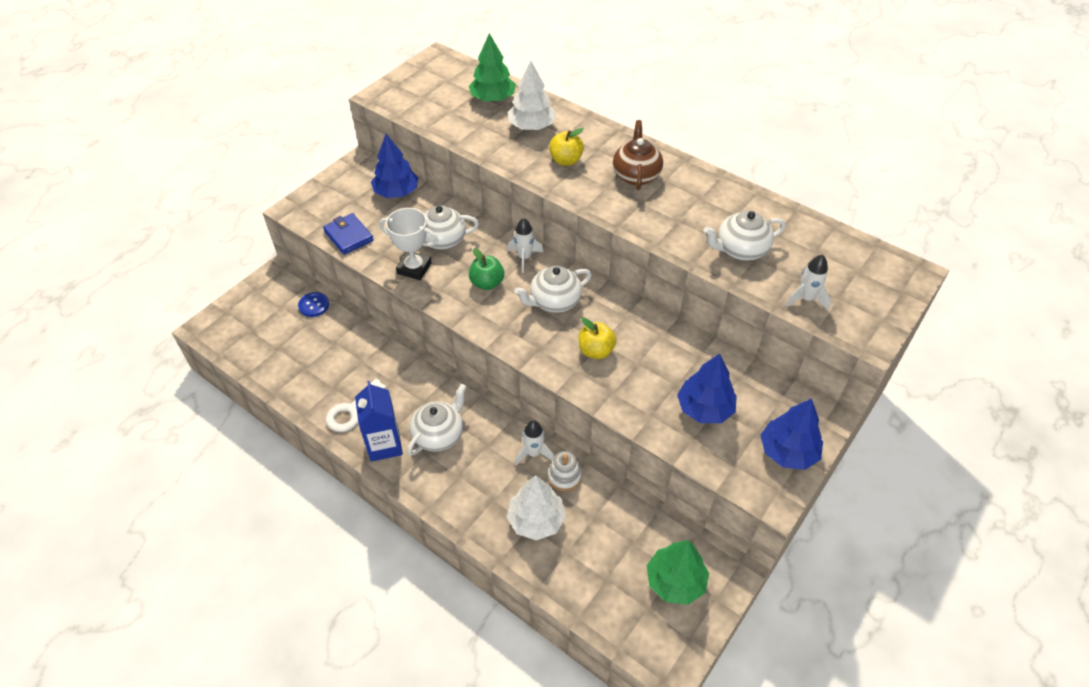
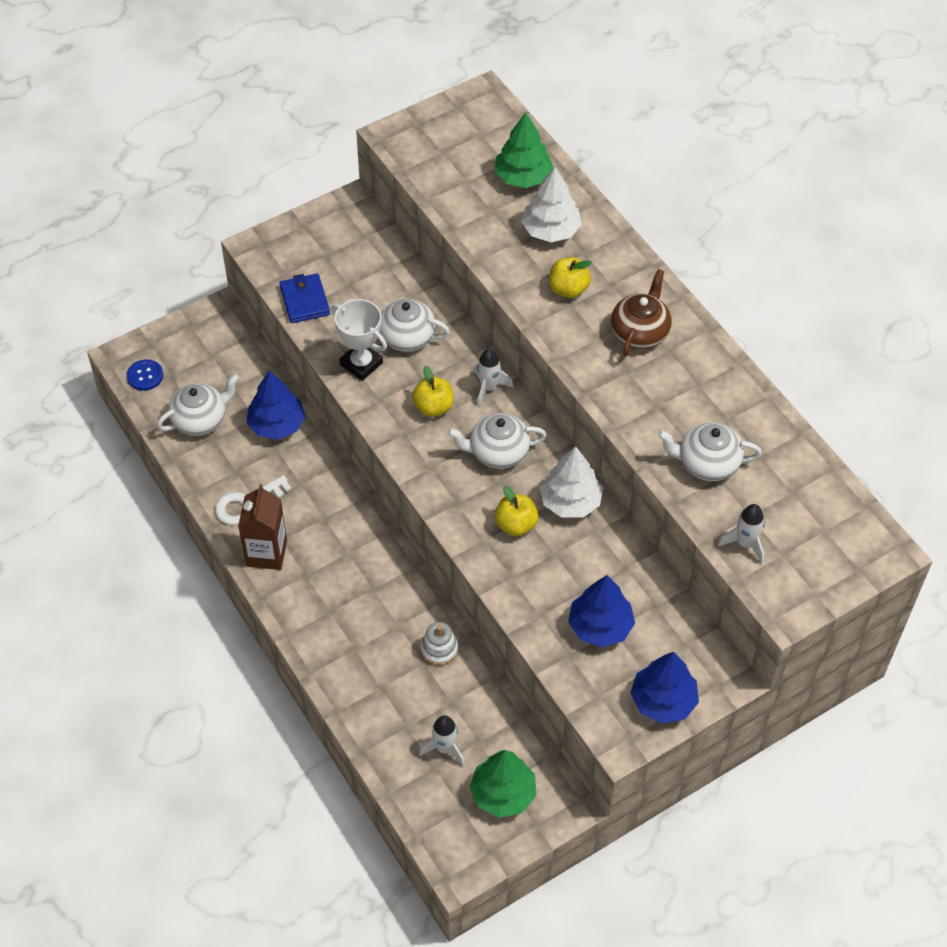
camera: 20 degrees right, 5 degrees up
(314, 305) = (247, 365): blue button -> blue button (145, 376)
(384, 445) = (266, 553): blue carton -> brown carton
(396, 192) = (379, 258): blue tree -> blue tree (276, 424)
(439, 434) = (327, 560): white teapot -> white teapot (200, 419)
(487, 283) = (433, 407): green apple -> yellow apple
(533, 453) = (418, 613): white rocket -> white rocket (444, 748)
(536, 520) = (390, 684): white tree -> white tree (570, 501)

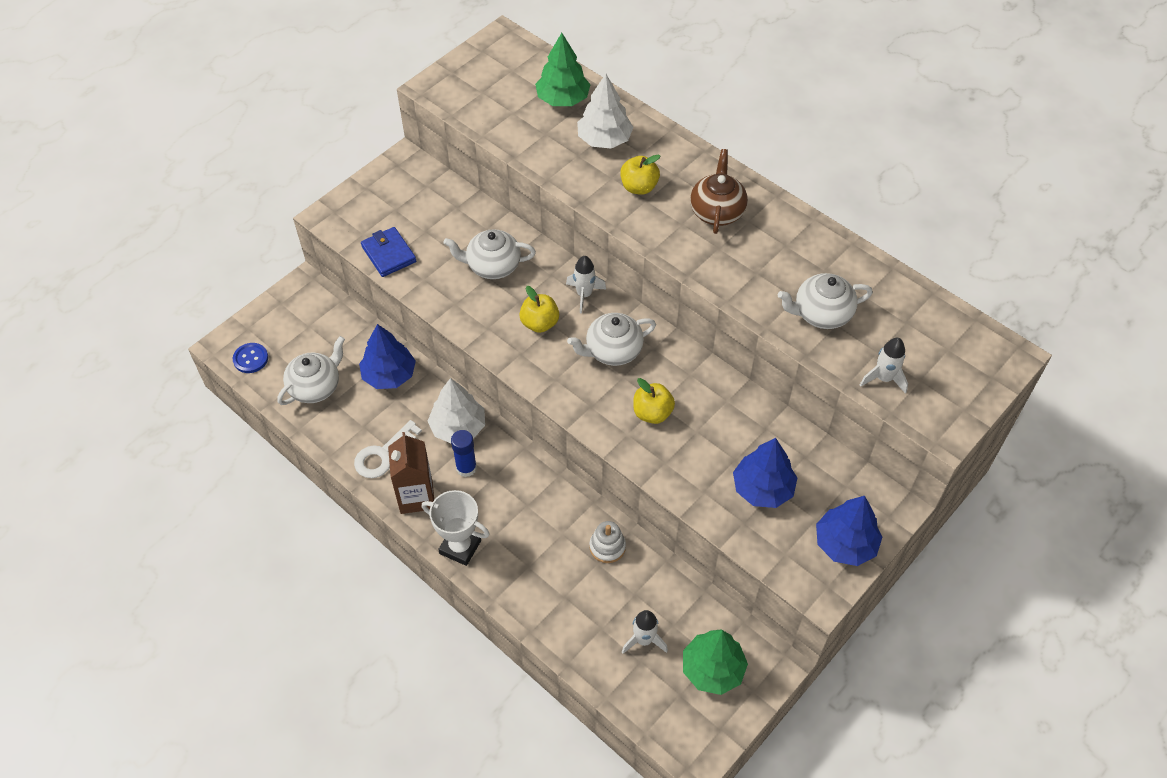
camera: 15 degrees left, 0 degrees up
(324, 537) = (466, 468): none -> blue glue stick
(361, 364) = (460, 299): white trophy -> white trophy (460, 547)
(570, 501) = (694, 380): white tree -> white tree (458, 427)

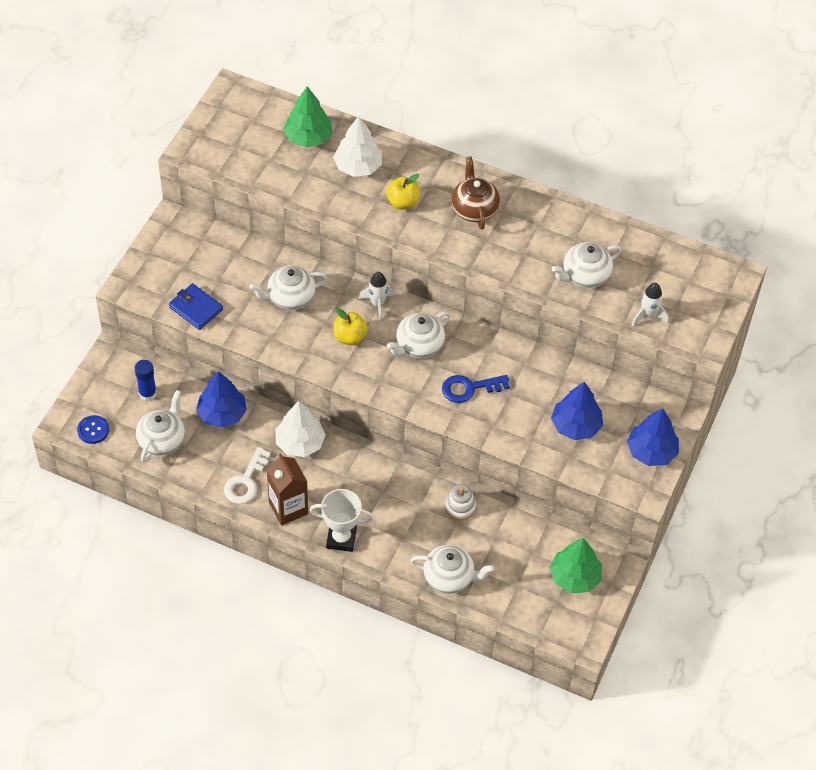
camera: 20 degrees left, 0 degrees up
(466, 468) = (320, 474): blue glue stick -> blue glue stick (147, 393)
(565, 627) = (449, 577): none -> white teapot
(644, 640) = (514, 570): white rocket -> none
(652, 413) = (469, 388): yellow apple -> blue key

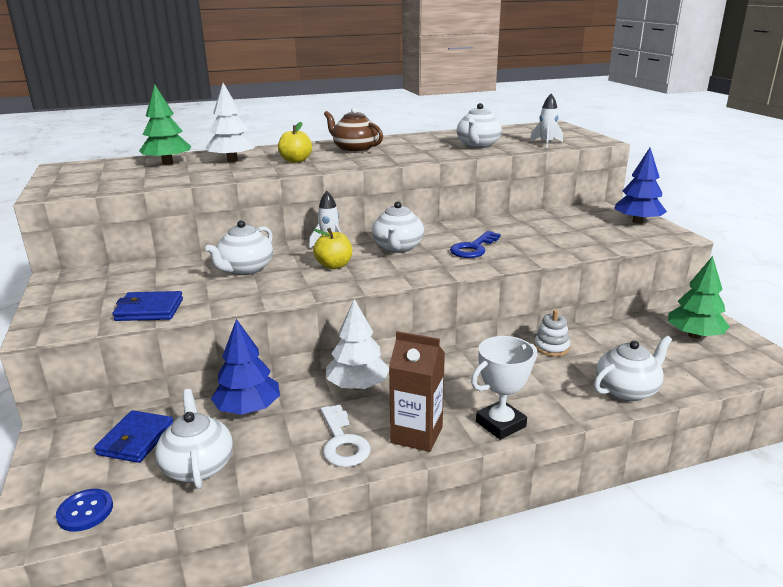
camera: 40 degrees left, 30 degrees down
(147, 393) = (136, 440): blue glue stick -> blue wallet
(576, 426) = (574, 232): blue tree -> none

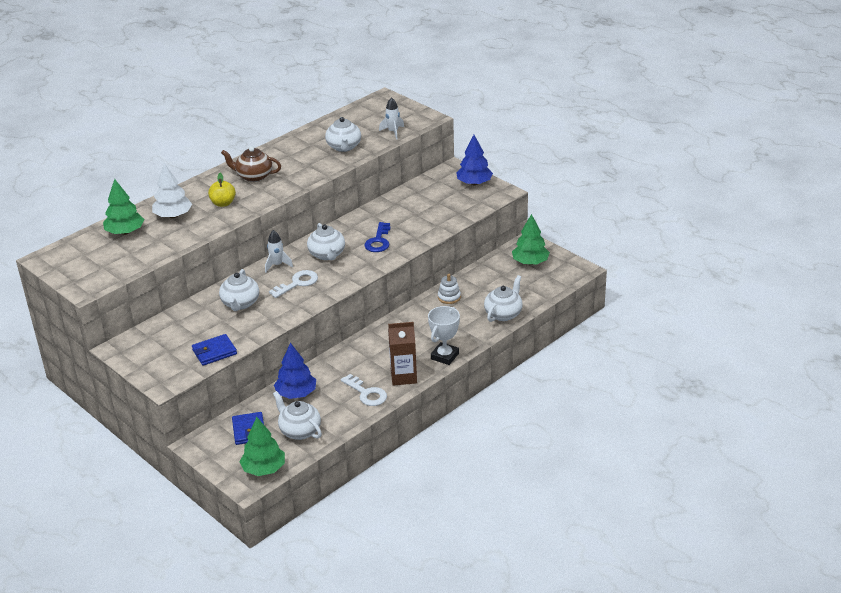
camera: 25 degrees left, 10 degrees up
(85, 511) = (264, 469): blue button -> green tree
(334, 265) = (297, 283): yellow apple -> white key
(357, 386) = (349, 359): white tree -> none

